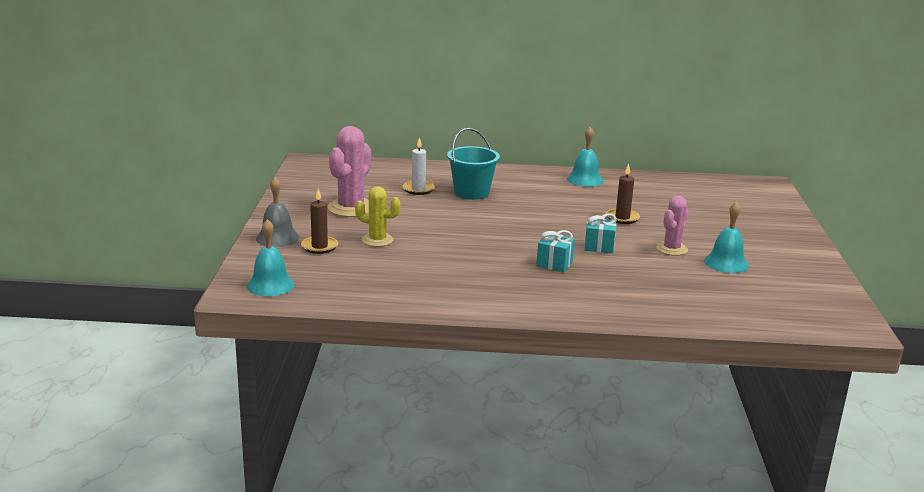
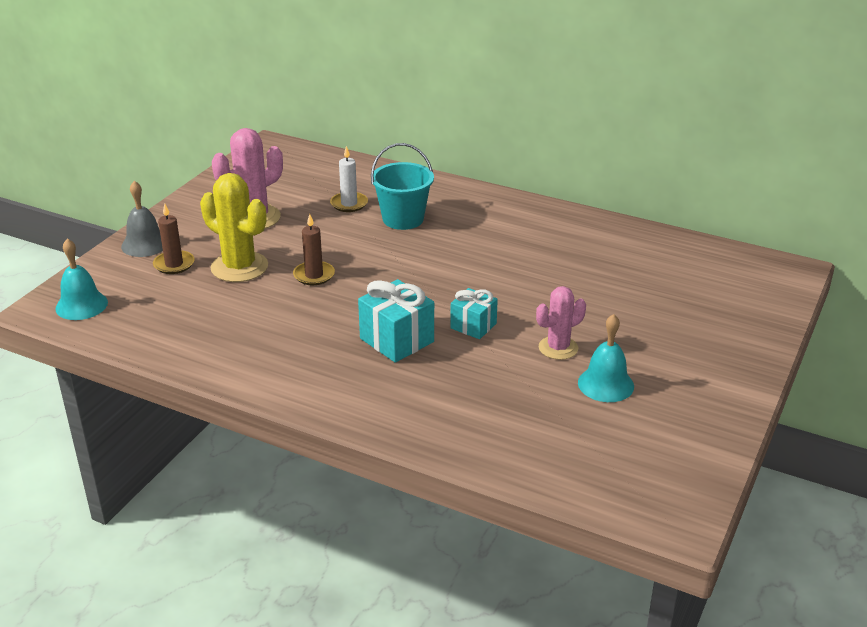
camera: 25 degrees right, 10 degrees up
(377, 240) = (239, 267): yellow cactus -> yellow cactus, size x1.60
(554, 264) = (397, 340): turquoise gift -> turquoise gift, size x1.56
(585, 180) = (555, 222): turquoise bell -> none
(622, 218) = (544, 289): brown candle -> brown candle (314, 275)

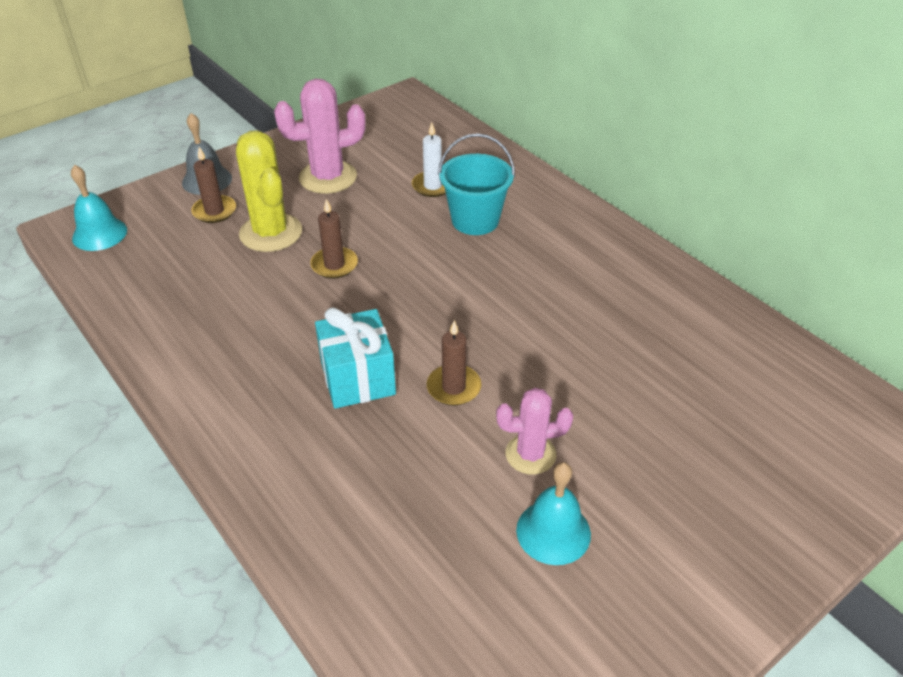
camera: 25 degrees right, 10 degrees up
(473, 326) = (453, 387): turquoise gift -> brown candle

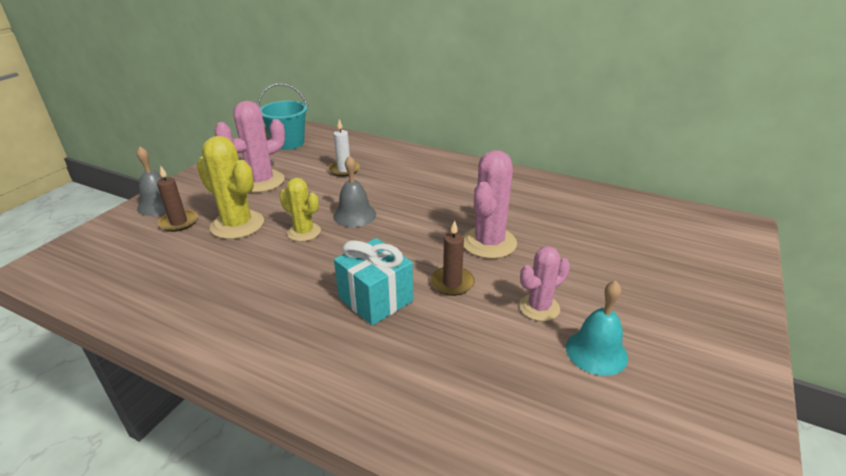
camera: 25 degrees left, 10 degrees down
(99, 234) = (76, 263): turquoise bell -> none
(334, 265) = (304, 232): brown candle -> yellow cactus
(404, 258) = (354, 215): none -> grey bell
(475, 220) = (389, 182): turquoise bucket -> turquoise bucket (288, 143)
(536, 348) = (489, 243): none -> pink cactus

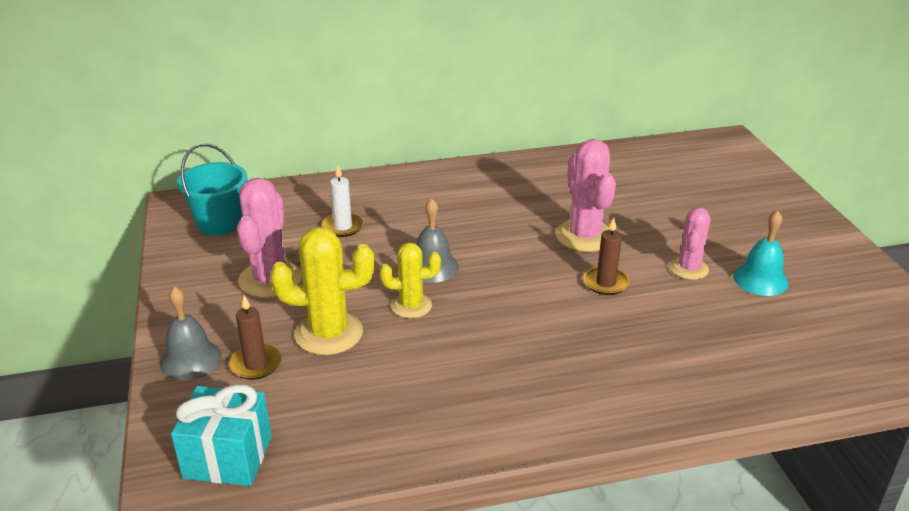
camera: 40 degrees left, 0 degrees up
(375, 299) = (569, 327): turquoise gift -> turquoise gift (228, 457)

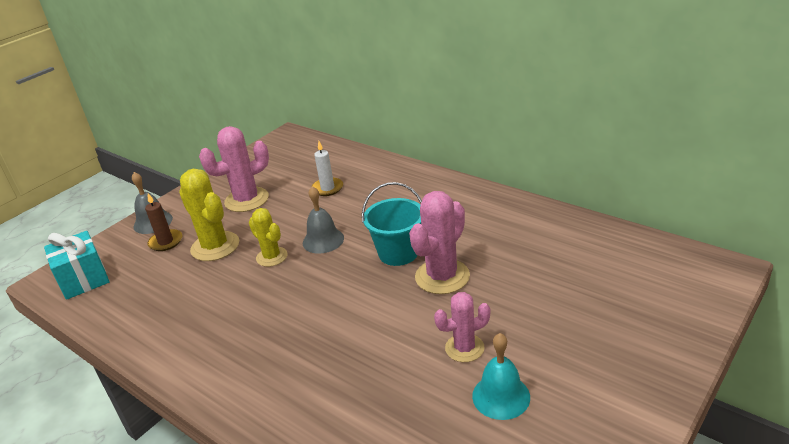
camera: 55 degrees right, 0 degrees up
(220, 223) = (282, 155): turquoise bucket -> turquoise bucket (398, 253)
(605, 283) = (391, 317): brown candle -> none

